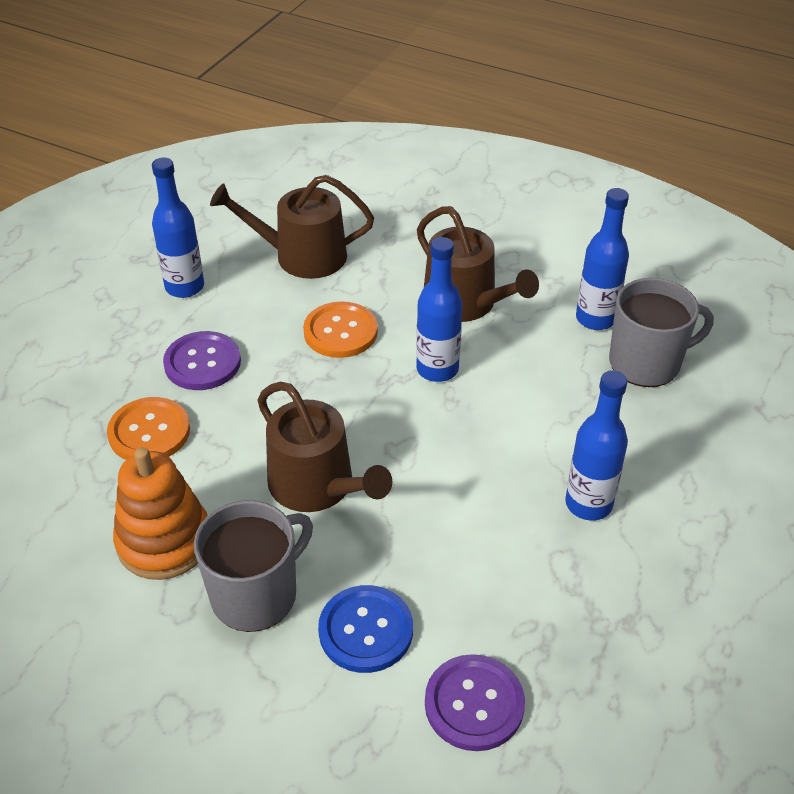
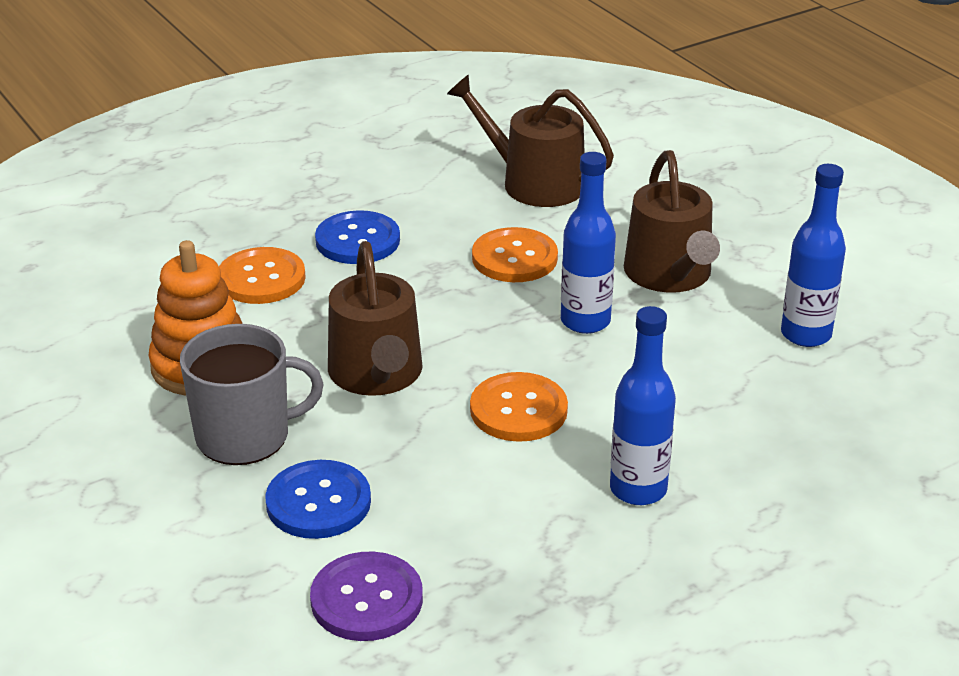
camera: 30 degrees right, 10 degrees down
(185, 287) = (395, 174): blue bottle -> none
(202, 363) = (357, 240): purple button -> blue button
(450, 471) = (518, 410): none -> orange button
(646, 362) = (827, 392): grey mug -> none

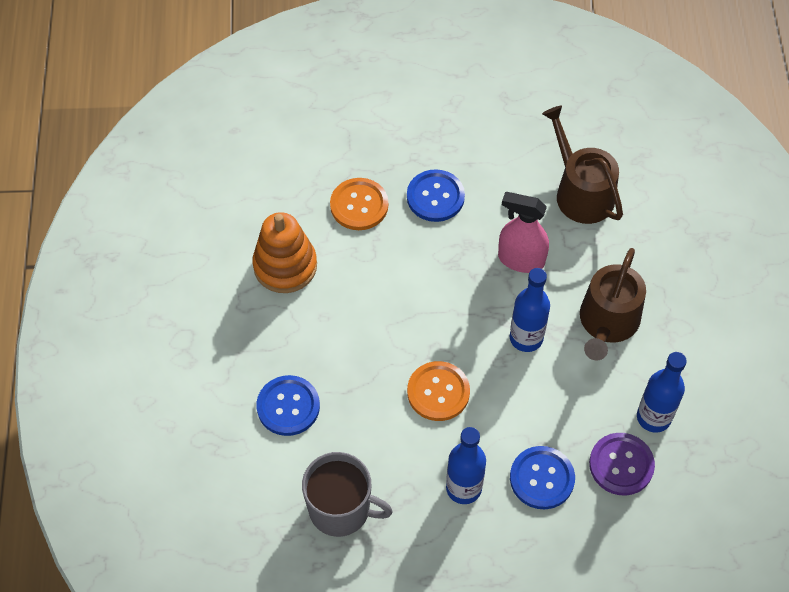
camera: 30 degrees right, 25 degrees up
(245, 436) = (278, 335): grey mug -> grey mug (341, 509)
(366, 599) = (273, 488): purple button -> purple button (621, 465)
(377, 375) = (377, 322): brown watering can -> none
(514, 258) = (520, 259): orange button -> pink spray bottle
(729, 440) = (542, 478): none -> blue button

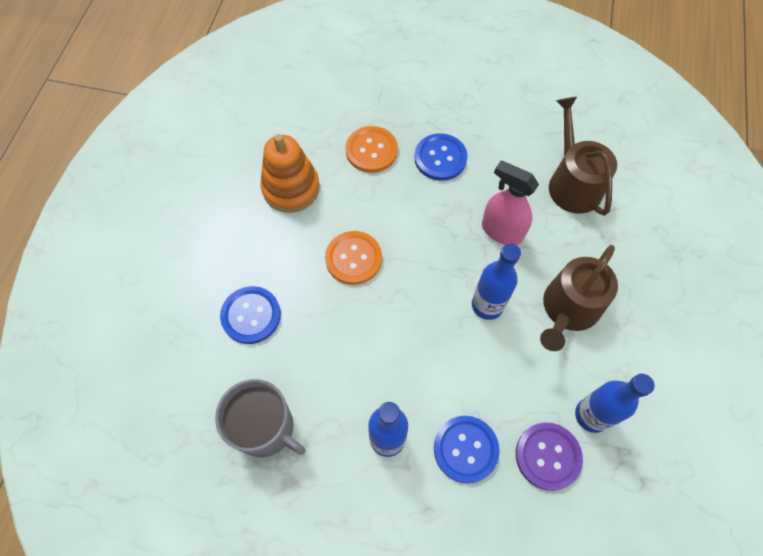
camera: 15 degrees right, 5 degrees up
(438, 392) = (391, 337): orange button -> orange button (353, 258)

